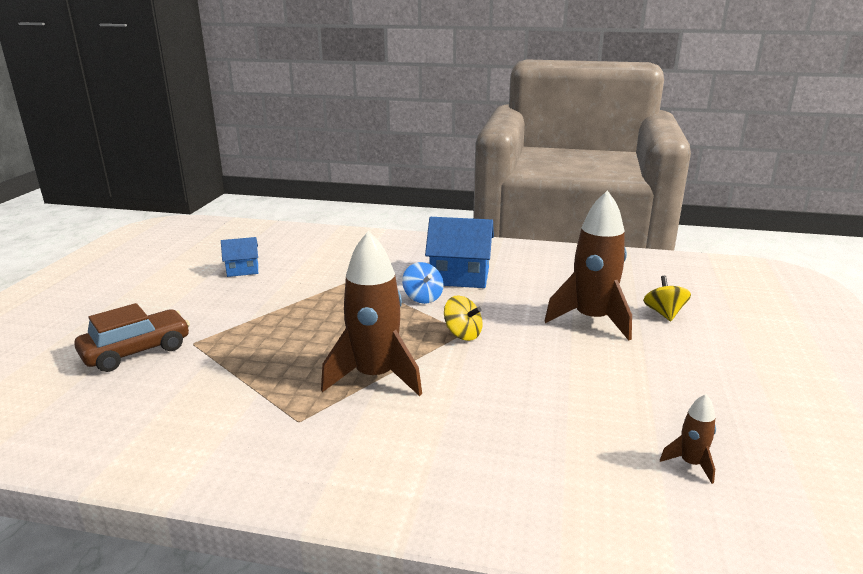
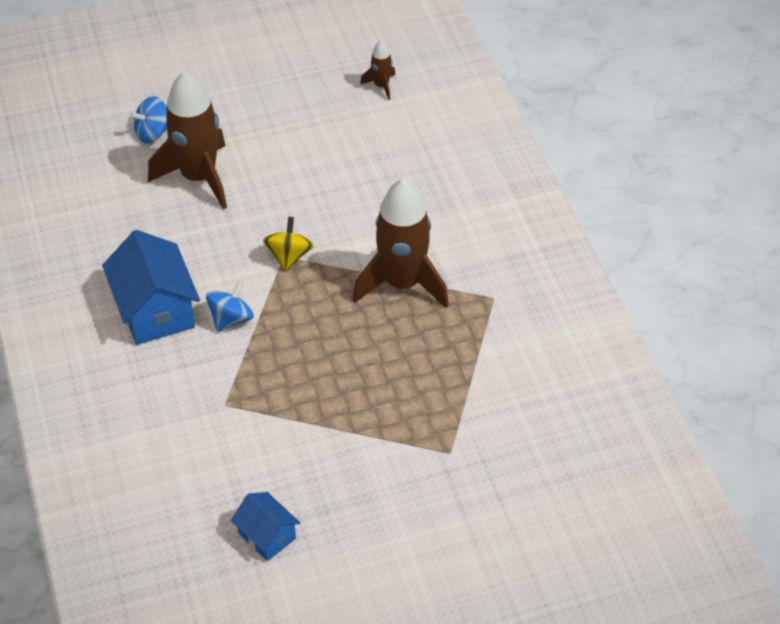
camera: 120 degrees left, 25 degrees up
(136, 351) = (495, 487): brown car -> none
(664, 313) = (152, 133): yellow spinning top -> blue spinning top

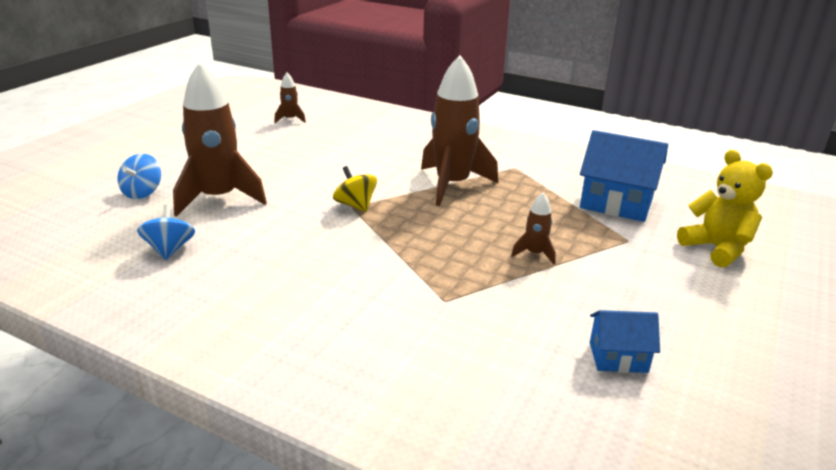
camera: 45 degrees left, 20 degrees down
(155, 311) = (295, 279): blue house -> blue house (616, 203)
(231, 319) = (367, 253): blue spinning top -> blue spinning top (170, 249)
(351, 409) = (534, 254): none -> brown rocket
(510, 516) = (717, 249): none -> yellow teddy bear

